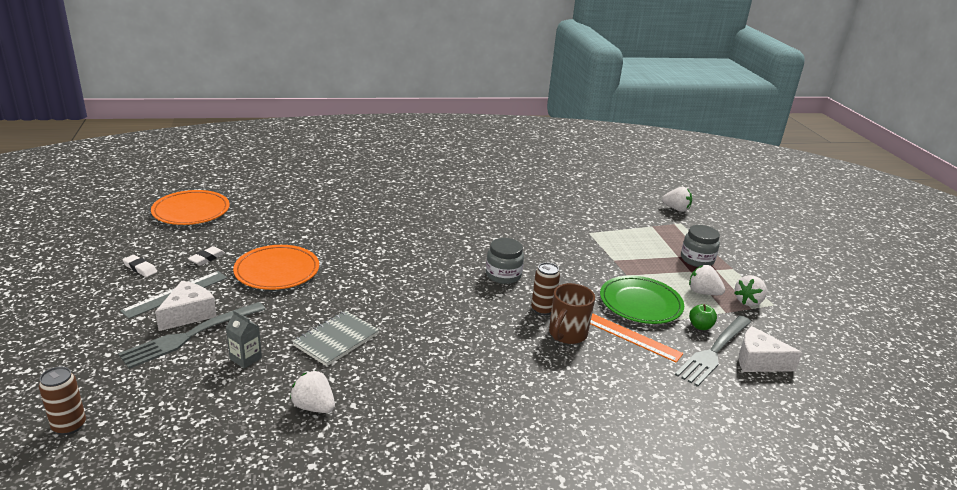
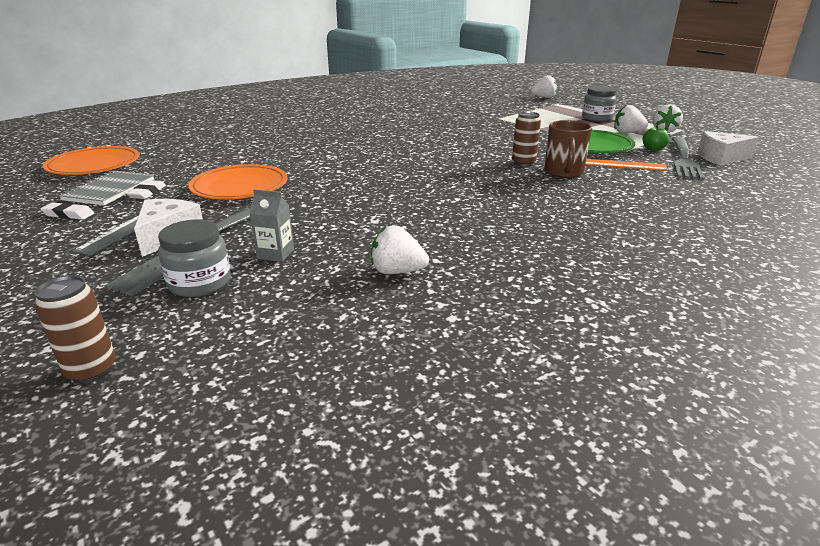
camera: 20 degrees left, 0 degrees up
(336, 340) = (360, 219): grey notebook -> grey notebook (109, 190)
(503, 275) = (463, 151): grey jar -> grey jar (200, 283)

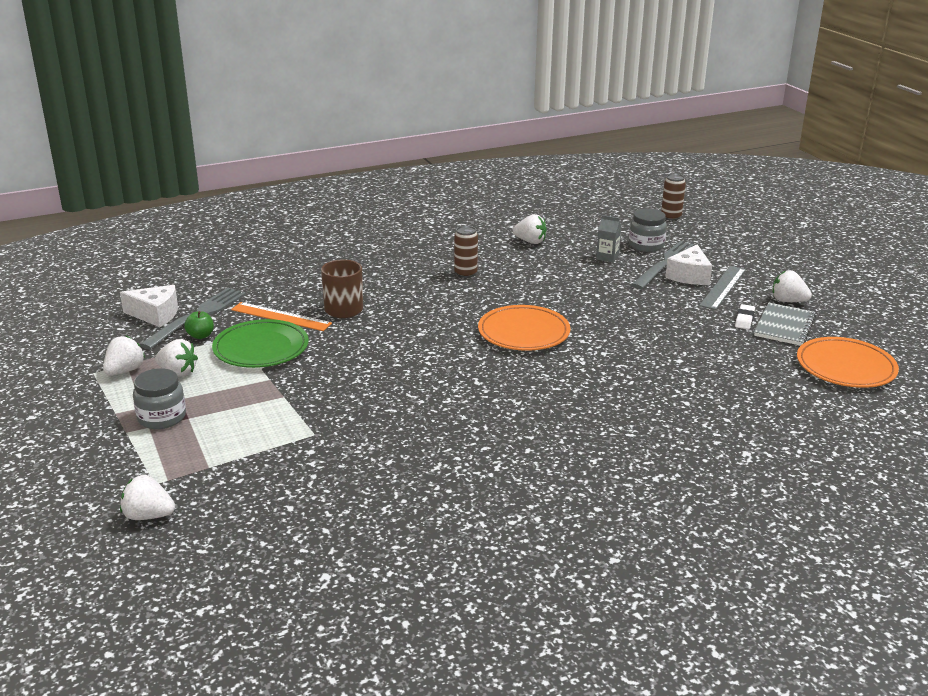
camera: 170 degrees left, 0 degrees up
(68, 214) = (788, 301): white eraser -> white strawberry
(240, 187) = (662, 319): orange plate -> orange plate (523, 332)
(523, 163) = (371, 326): brown can -> brown can (465, 273)

